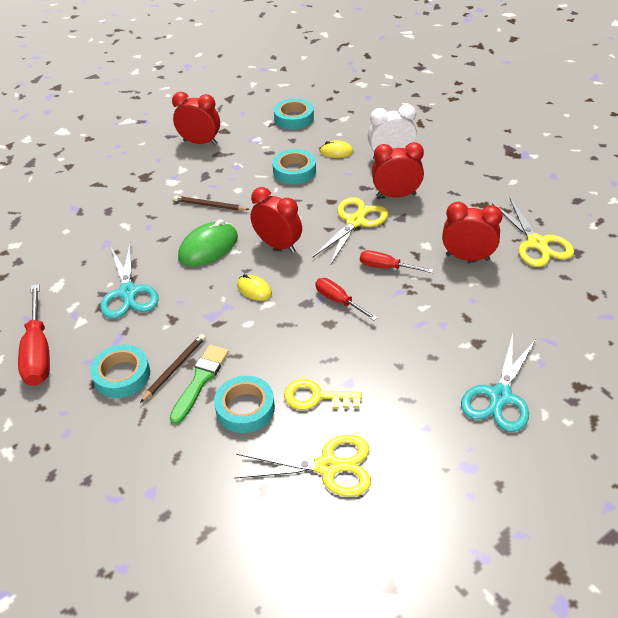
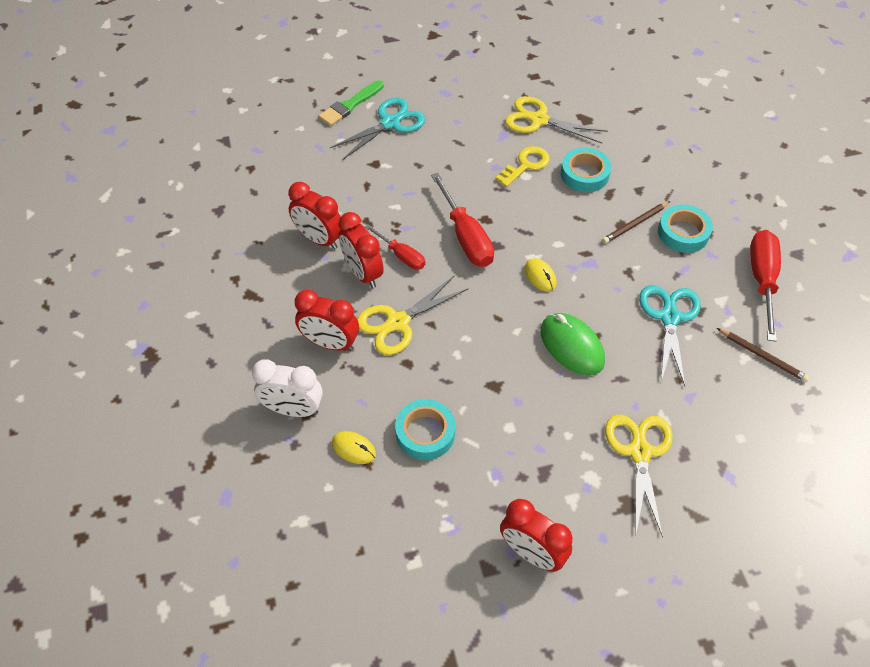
camera: 160 degrees left, 10 degrees up
(200, 380) = (615, 207): green brush -> green brush (350, 105)
(208, 247) = (571, 346): green mouse -> green mouse turned 75 degrees clockwise
(210, 205) = (553, 412): brown pencil -> brown pencil (762, 356)
(278, 245) = (495, 321): red clock -> red clock (363, 273)
(294, 118) = (372, 554): turquoise tape -> none
(316, 397) = (526, 165): yellow key -> yellow key turned 75 degrees counterclockwise
(338, 300) = (466, 237): red screwdriver -> red screwdriver, size x1.67
(537, 243) = (244, 230): yellow scissors -> yellow scissors (639, 452)

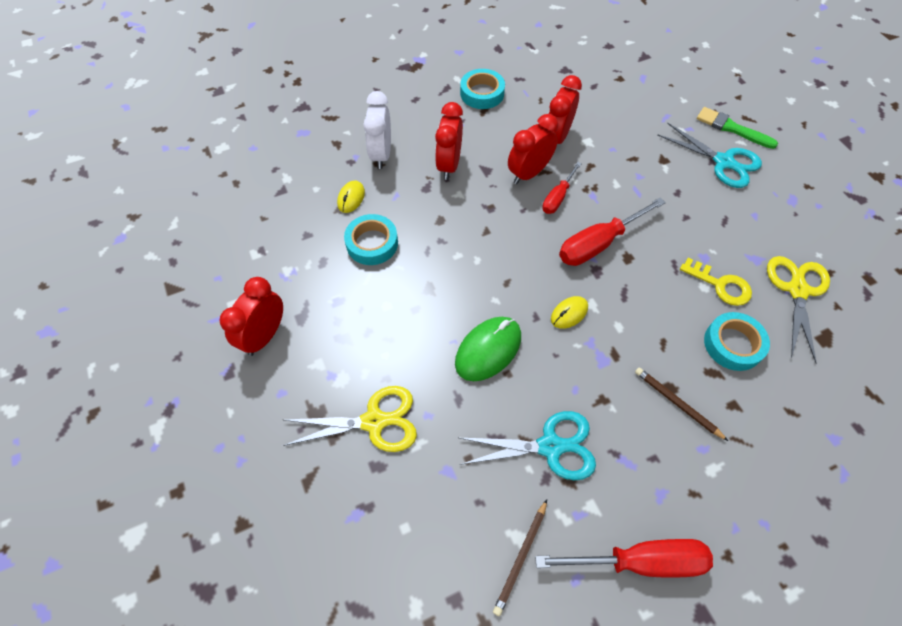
camera: 80 degrees right, 5 degrees up
(397, 323) = (481, 206): yellow scissors -> none
(683, 232) = (684, 459): turquoise tape -> turquoise tape (482, 93)

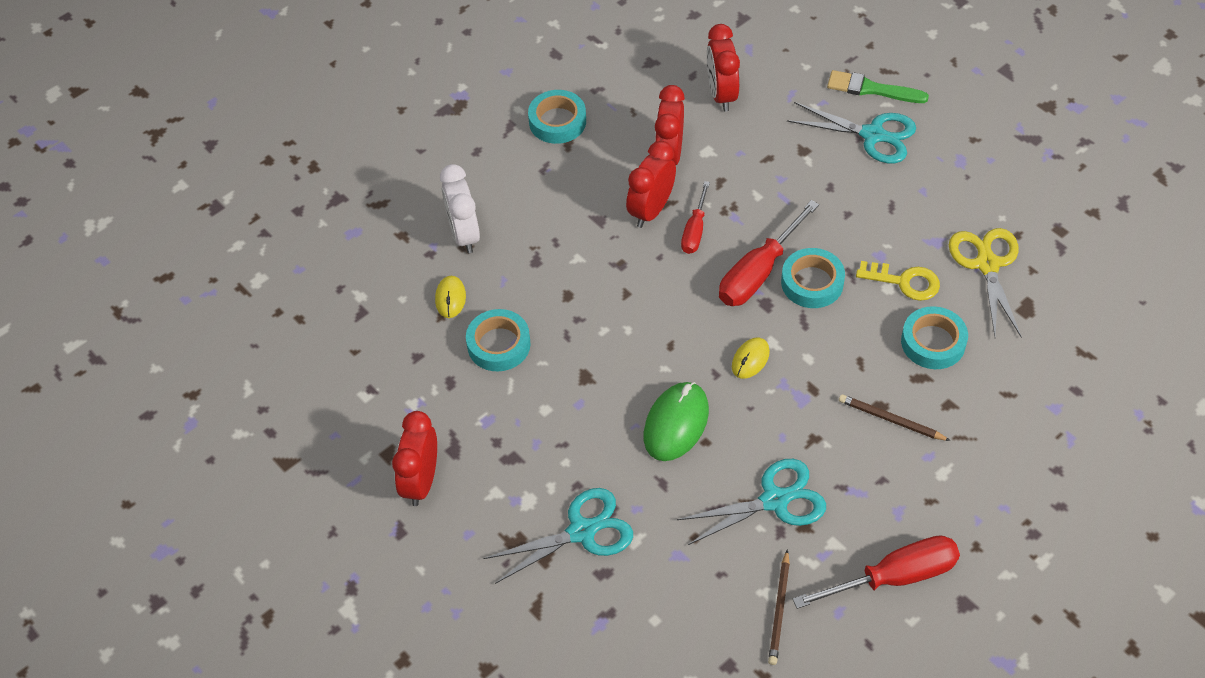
camera: 15 degrees left, 5 degrees down
(374, 421) = (582, 531): yellow scissors -> turquoise scissors
(449, 165) = (552, 225): red clock -> red clock (721, 94)
(640, 264) = (812, 282): none -> turquoise tape

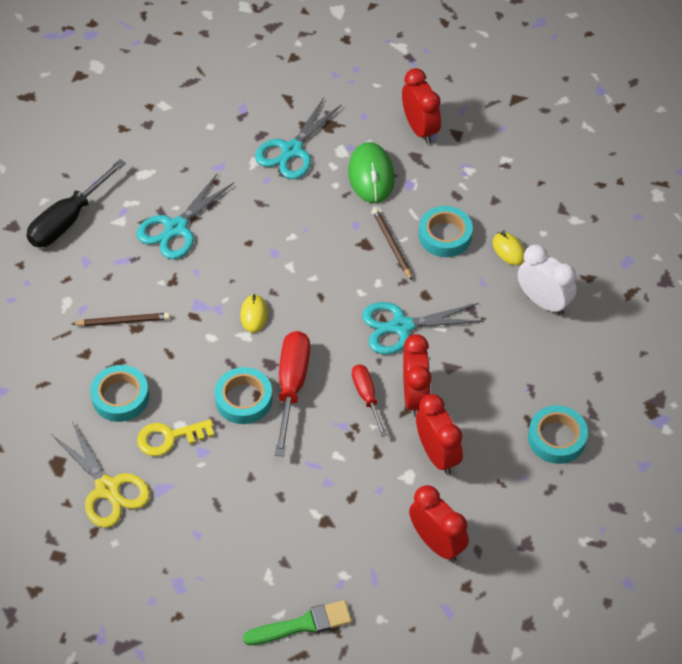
camera: 145 degrees right, 0 degrees up
(676, 423) = (277, 244): green mouse -> green mouse (371, 175)
(779, 610) = (134, 167): brown pencil -> brown pencil (392, 245)
(873, 135) = (273, 571): turquoise scissors -> turquoise scissors (401, 326)
(895, 576) = (67, 220): red screwdriver -> black screwdriver

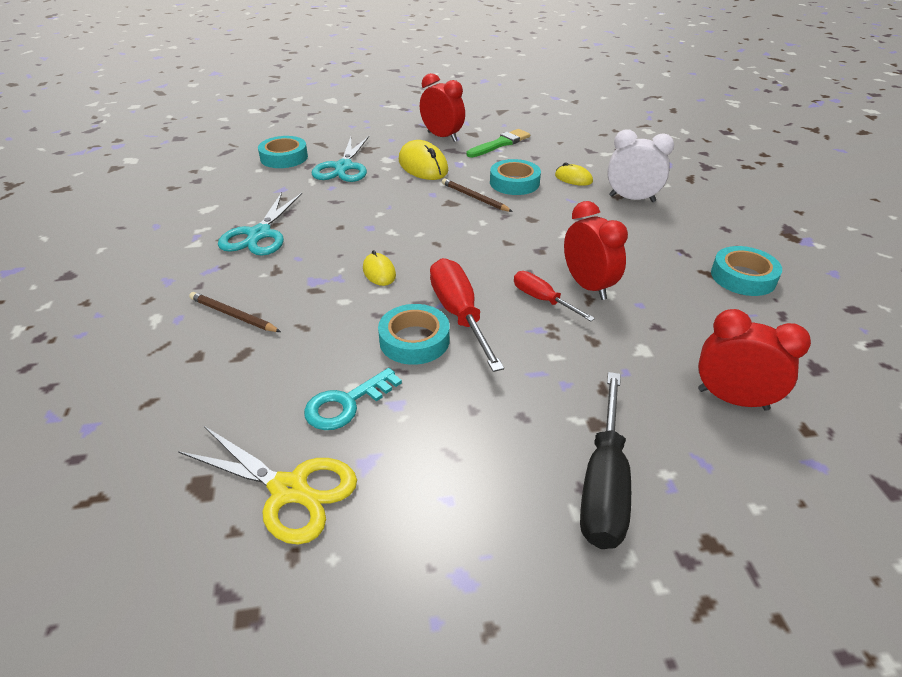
camera: 25 degrees left, 15 degrees down
(67, 220) = (134, 256): black screwdriver -> black screwdriver (603, 485)
(120, 397) = (262, 383): turquoise tape -> turquoise tape (284, 157)
(123, 321) = (233, 315): brown pencil -> brown pencil turned 120 degrees counterclockwise
(169, 438) = (346, 404): yellow key -> turquoise key
(302, 624) = (671, 559): green brush -> green brush (500, 144)
(371, 175) = (423, 166): green mouse -> yellow mouse
(401, 326) = (529, 243): turquoise scissors -> none
(437, 454) = (653, 323): red clock -> none

